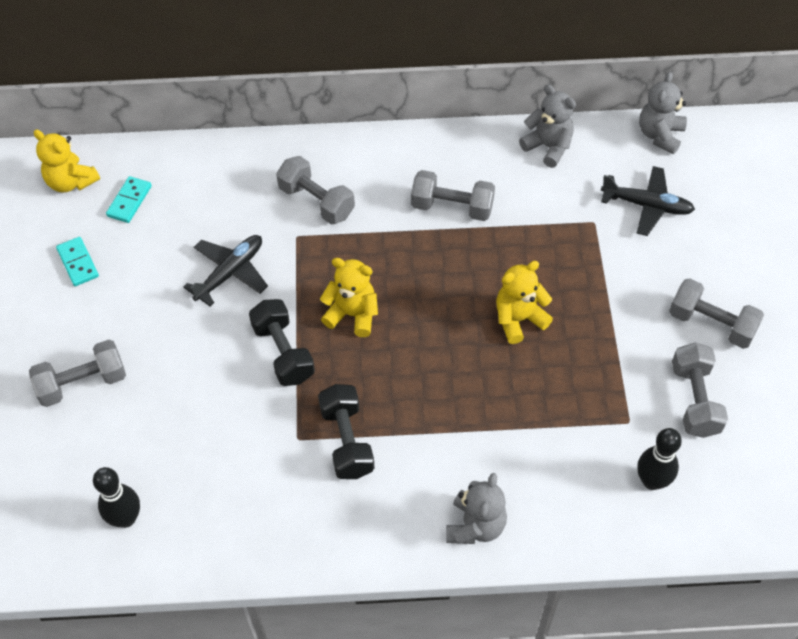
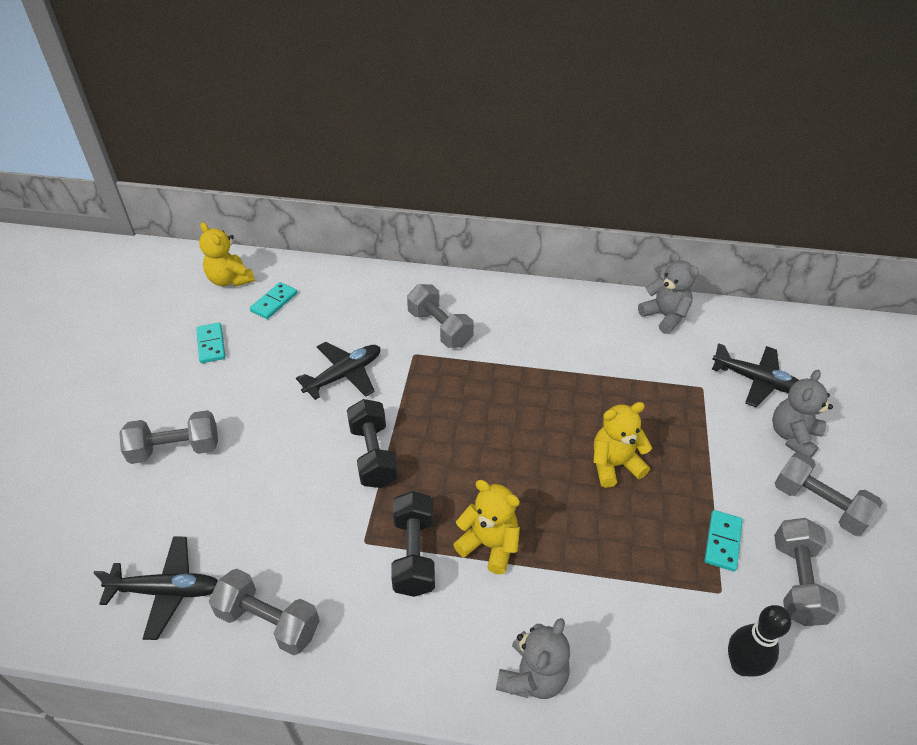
camera: 10 degrees right, 10 degrees down
(126, 518) = (167, 591): black bowling pin -> black plane
(352, 314) = (449, 431): yellow teddy bear -> yellow teddy bear (489, 545)
(452, 207) = (565, 352): grey dumbbell -> grey dumbbell (269, 621)
(626, 376) = (722, 541): none -> turquoise domino
(660, 135) = (774, 322): grey teddy bear -> grey teddy bear (793, 436)

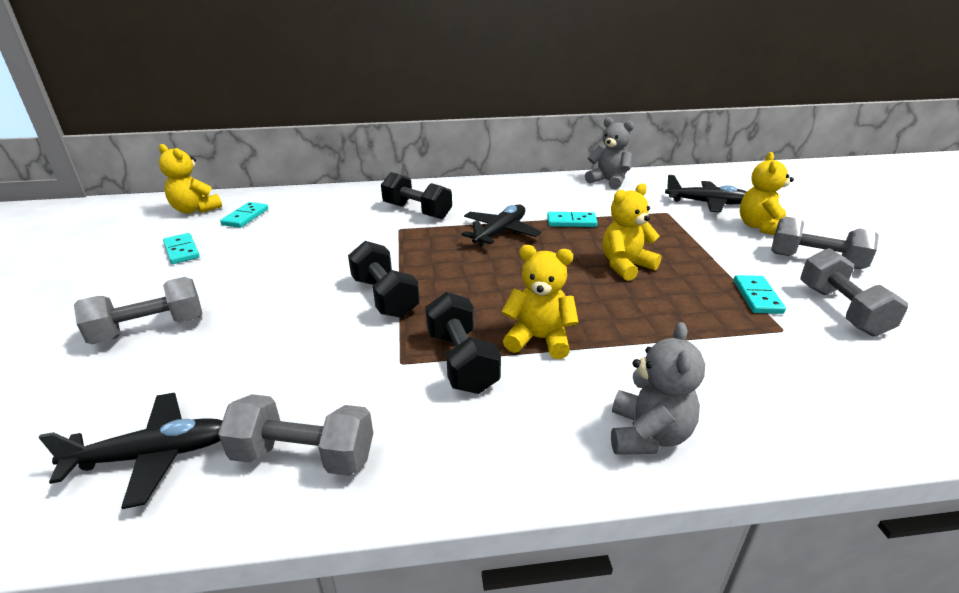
camera: 15 degrees left, 15 degrees down
(344, 375) = (333, 250): black plane -> black plane (500, 232)
(439, 328) = (417, 211): grey dumbbell -> black dumbbell
(591, 381) = (571, 222): none -> turquoise domino
(741, 665) = (847, 377): black bowling pin -> none
(793, 436) = (760, 227): grey teddy bear -> yellow teddy bear

